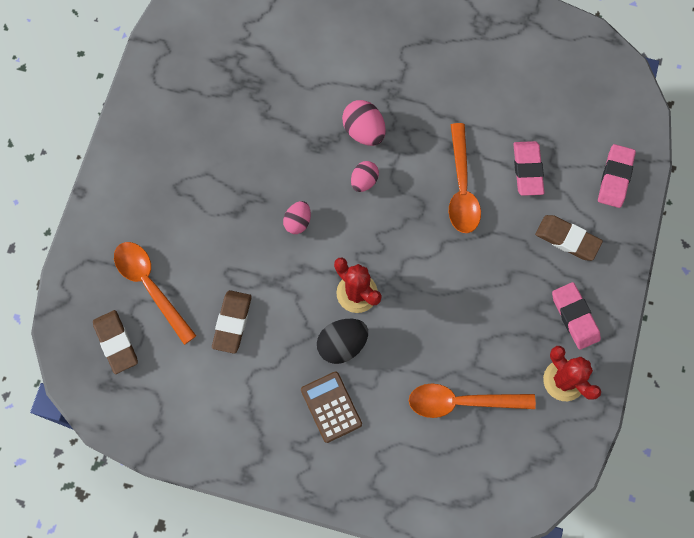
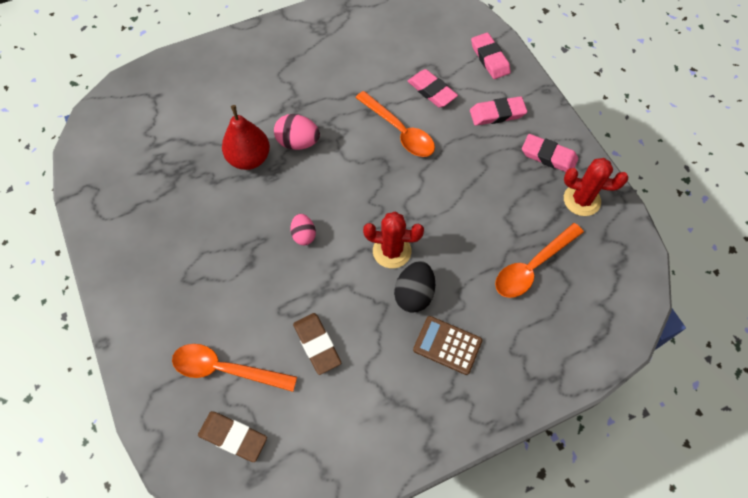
camera: 40 degrees left, 10 degrees down
(310, 115) = (249, 158): none -> red pear
(364, 181) = (328, 174): pink egg -> none
(567, 239) = (497, 113): brown eraser -> pink eraser

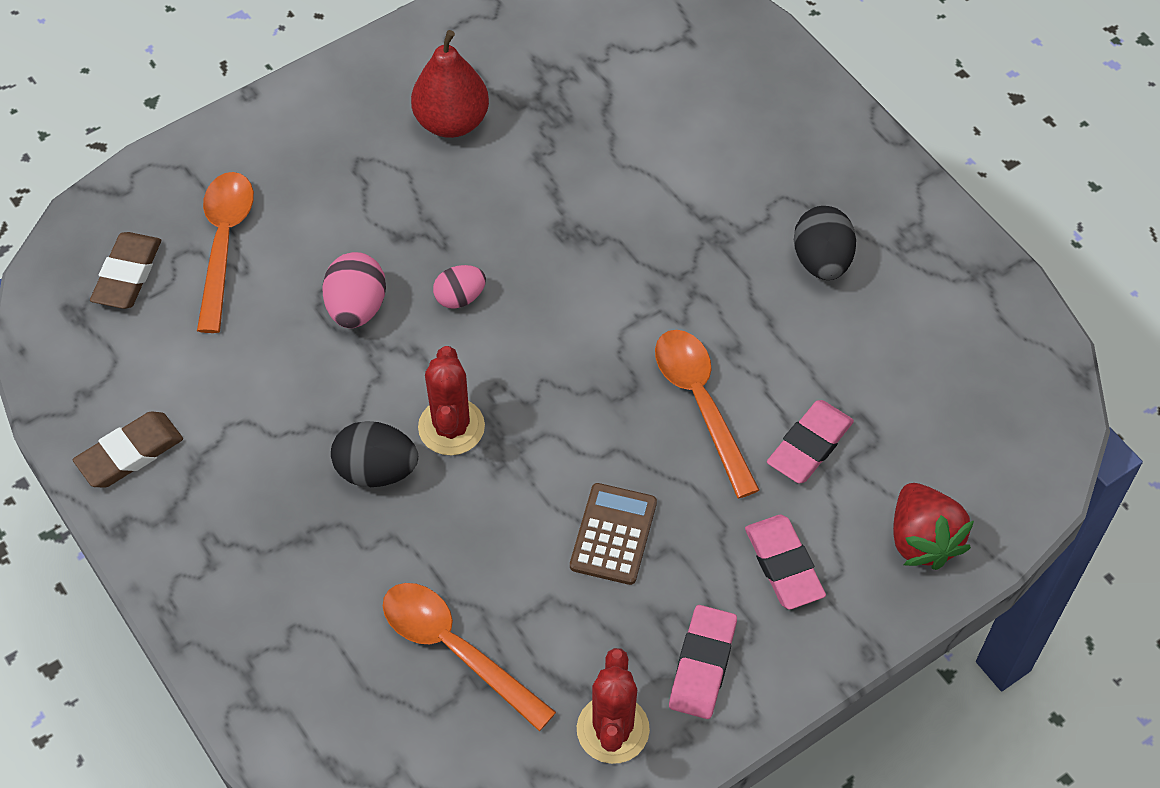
camera: 80 degrees right, 5 degrees down
(249, 158) = (591, 193): red pear -> red pear (451, 122)
(298, 142) = (640, 255): pink egg -> pink egg (357, 307)
(317, 344) = (274, 350): brown eraser -> brown eraser (130, 453)
(323, 65) = (821, 261): none -> black egg
(399, 131) = (701, 404): orange spoon -> orange spoon turned 120 degrees clockwise
(447, 345) = (293, 529): brown calculator -> brown calculator (613, 534)
(489, 58) = (922, 539): pink eraser -> red strawberry

